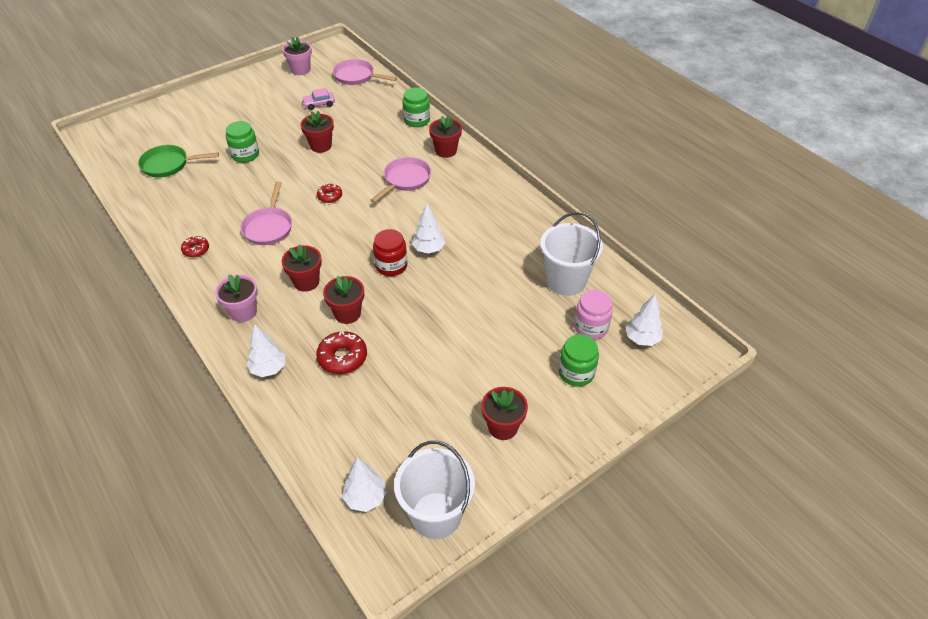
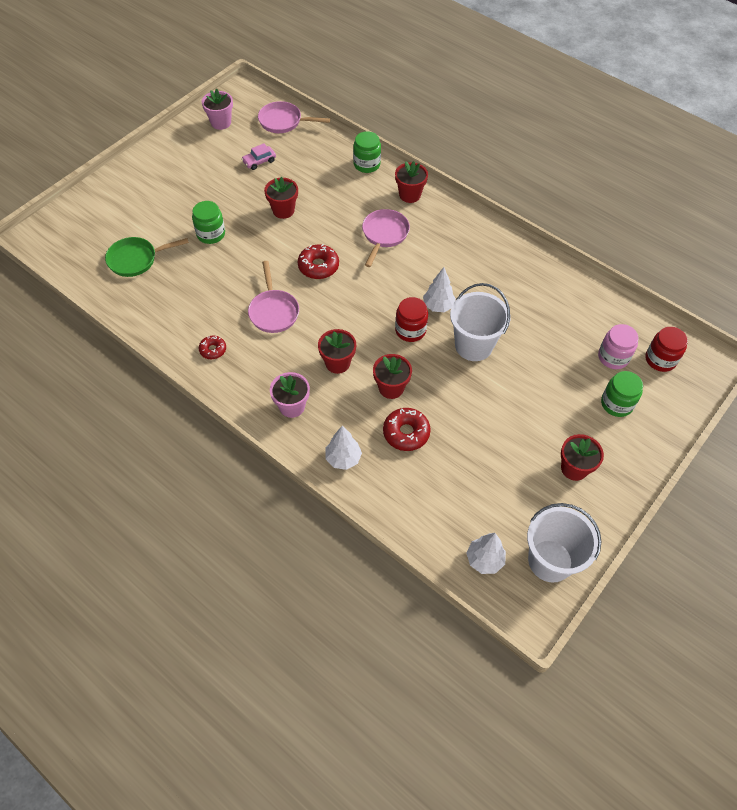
camera: 15 degrees left, 10 degrees up
(330, 196) = (318, 266): red donut -> red donut, size x1.63
(566, 281) = (575, 315): white bucket -> white bucket (473, 345)
(642, 339) = (660, 359): white tree -> red jar

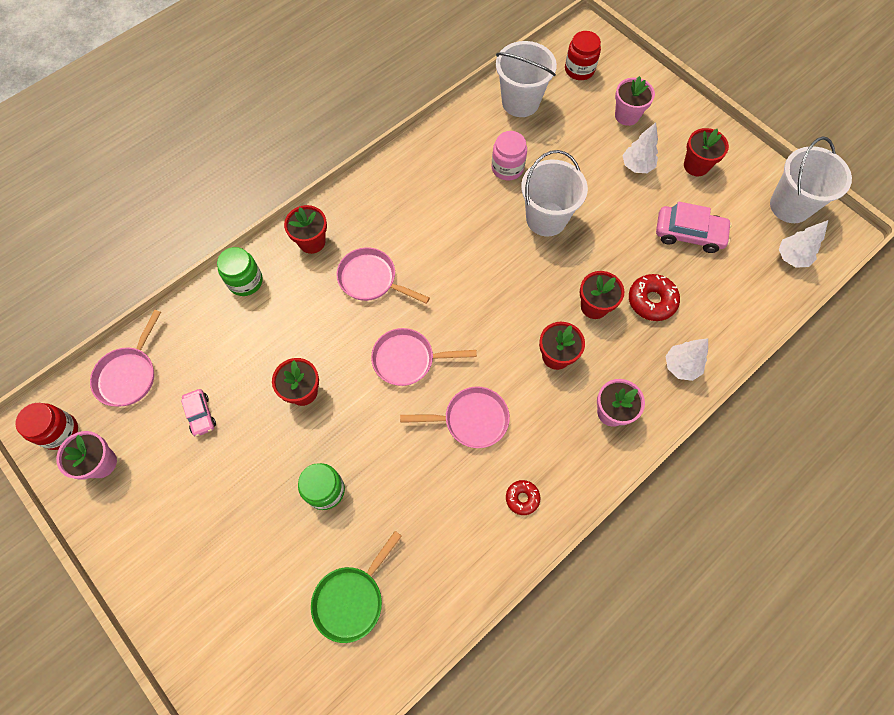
camera: 80 degrees left, 10 degrees up
(136, 259) = (351, 599): green pan -> green pan turned 45 degrees clockwise
(318, 266) = (408, 359): red donut -> pink pan
(410, 330) = (518, 275): red jar -> red jar (60, 431)
(438, 306) = (488, 242): white tree -> white tree (636, 166)
(488, 463) = (689, 234): none -> pink car
(600, 315) = (520, 102): none -> white bucket
(613, 357) = (573, 104): pink jar -> pink jar (507, 168)
(616, 404) = (627, 115): green jar -> pink flower pot

